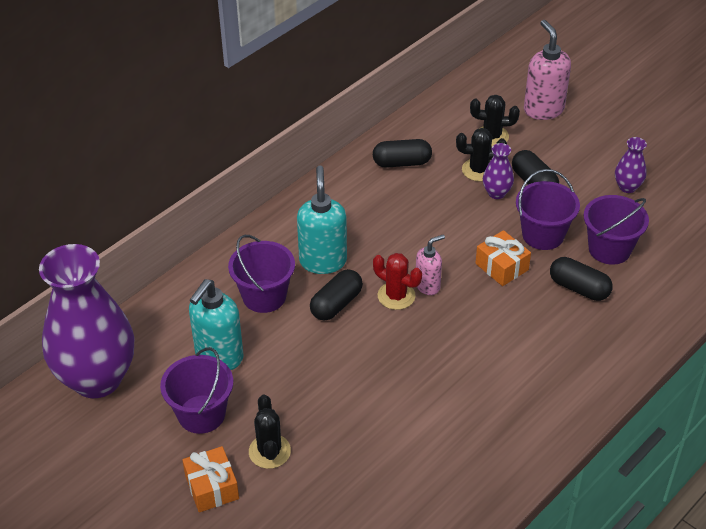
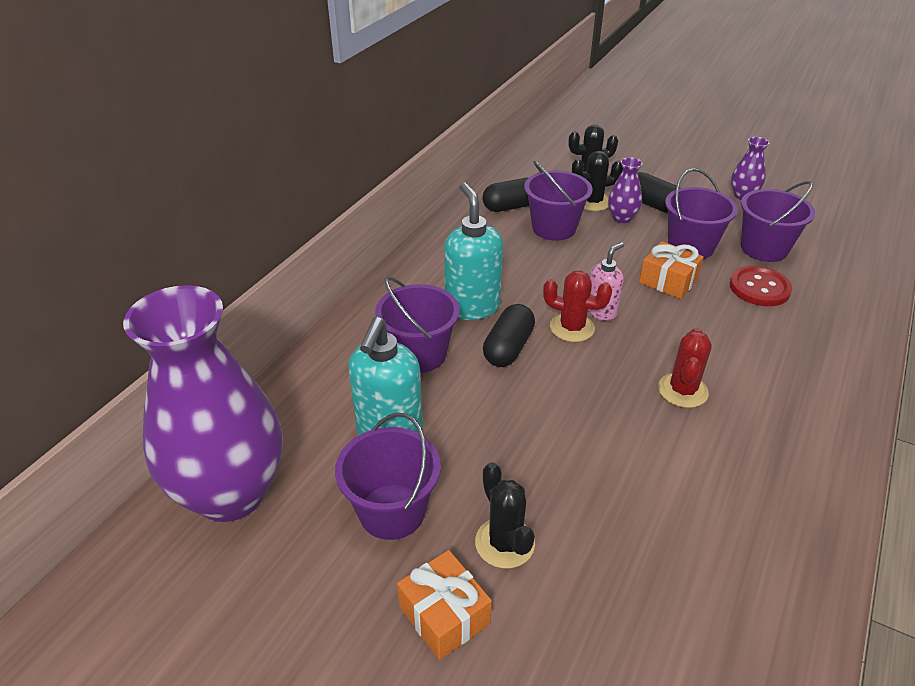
camera: 15 degrees left, 5 degrees down
(428, 193) = (554, 228): none -> purple bucket
(457, 367) = (682, 390): none -> red cactus
(543, 109) = (624, 148): pink soap dispenser -> none
(579, 288) = (759, 288): black capsule -> red button

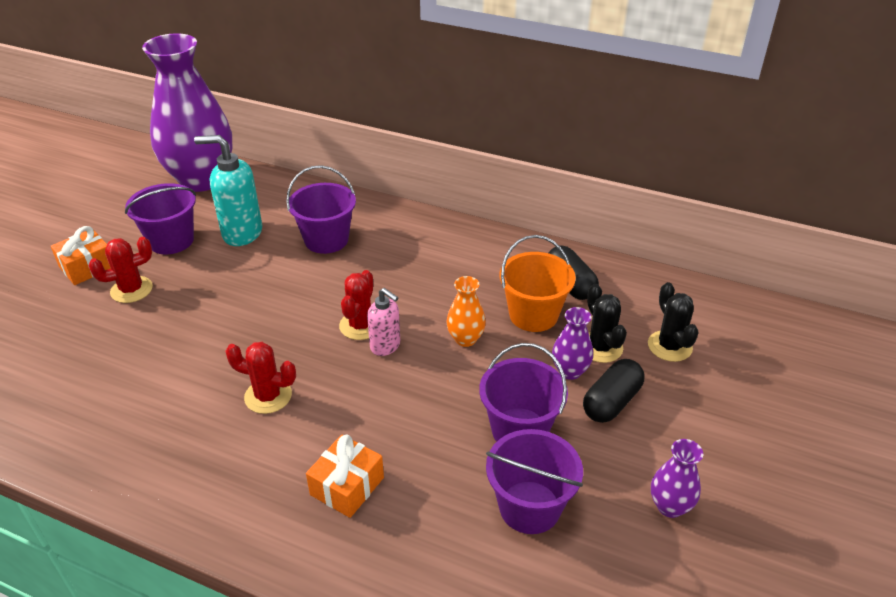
camera: 85 degrees right, 0 degrees up
(472, 307) = (389, 264): turquoise soap dispenser -> none
(504, 543) = (131, 290): black cactus -> red cactus
(508, 348) = (332, 287): black capsule -> none
(554, 228) = (533, 315): purple bucket -> orange bucket
(587, 265) = (465, 339): none -> orange vase
(668, 281) = (444, 402): orange gift -> orange gift (347, 486)
(759, 288) = (439, 486): red button -> none

